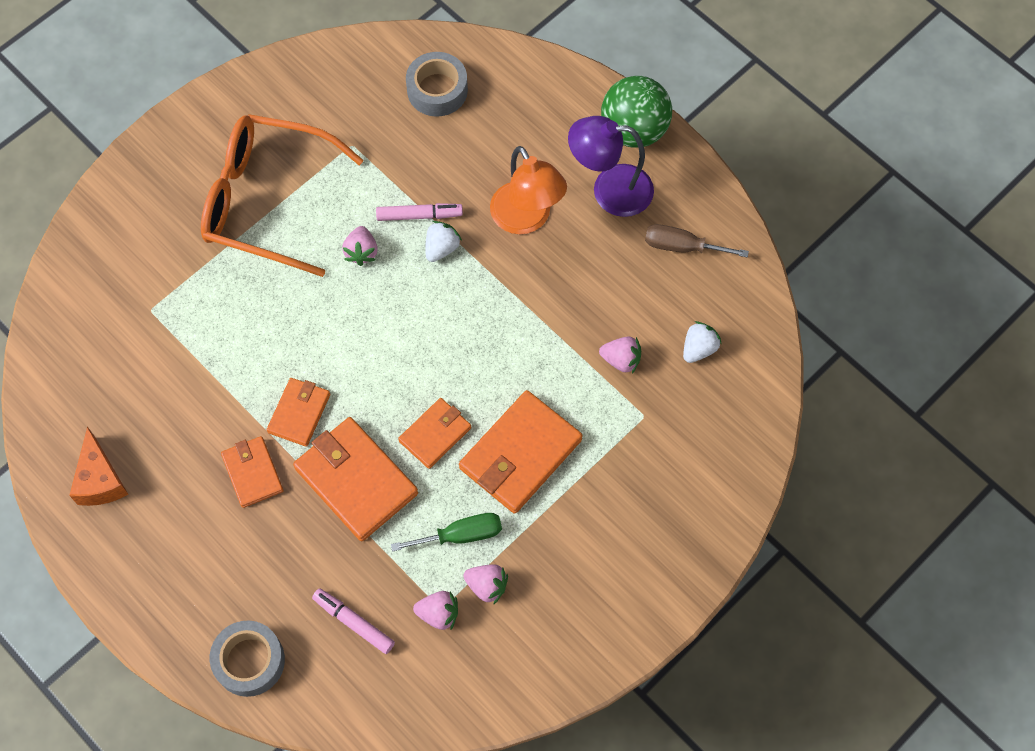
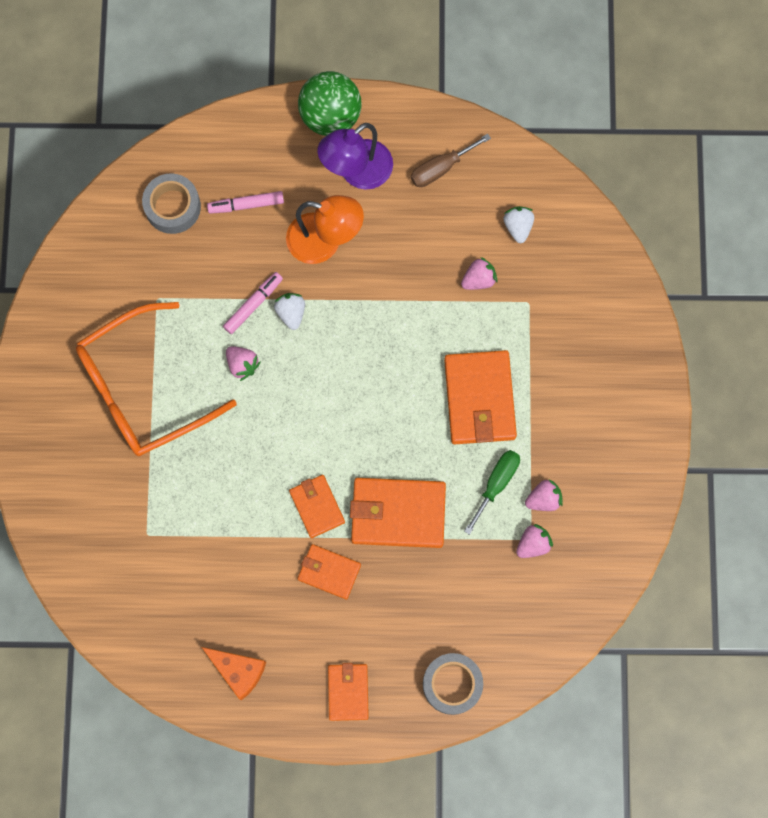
camera: 45 degrees left, 10 degrees up
(354, 623) = (489, 599): pink marker -> pink marker (246, 205)
(435, 434) = (415, 437): orange wallet -> orange wallet (348, 692)

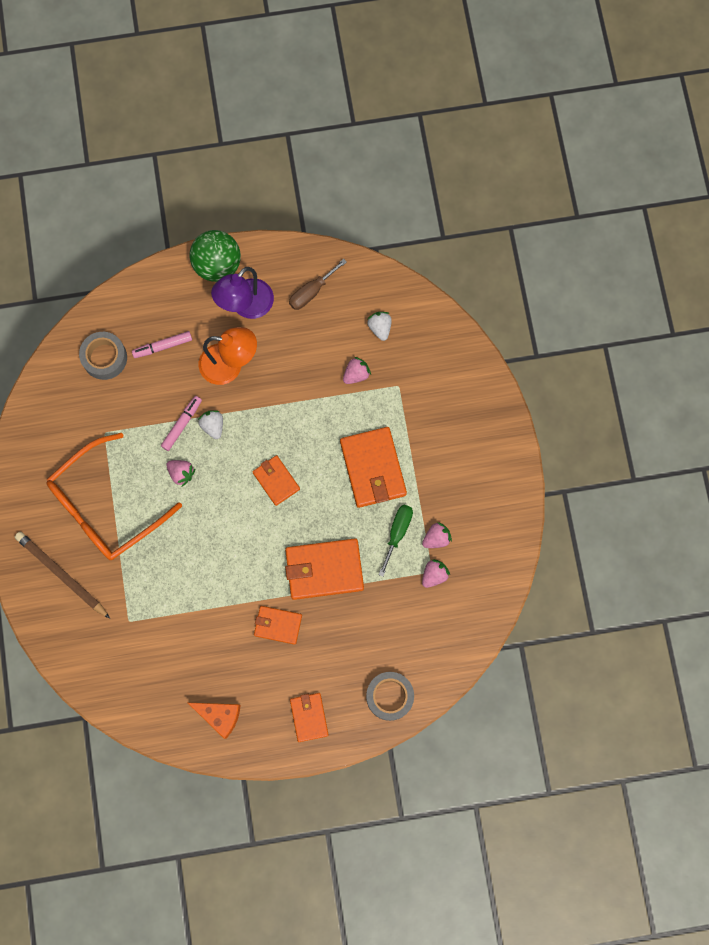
camera: 10 degrees left, 0 degrees up
(75, 463) = (61, 574): none -> brown pencil
(317, 506) = (259, 575): orange wallet -> orange wallet (276, 480)

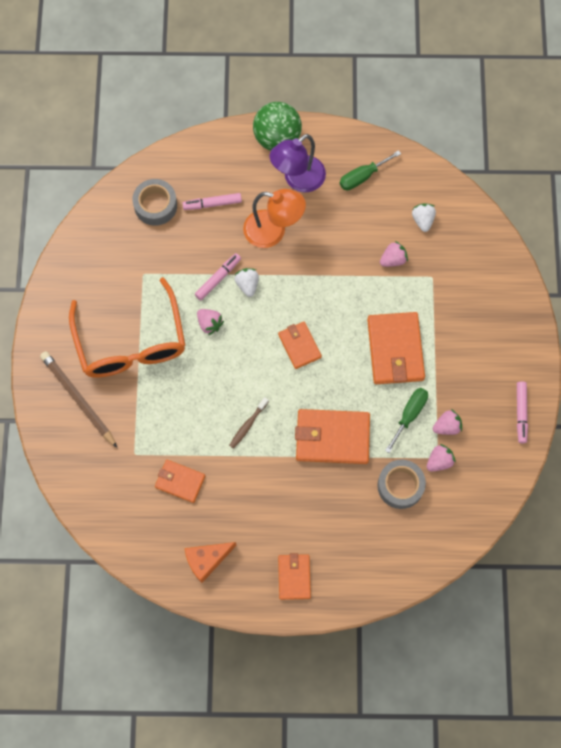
camera: 10 degrees right, 5 degrees down
(105, 507) = (131, 343): orange glasses -> orange glasses turned 75 degrees counterclockwise
(219, 716) = (207, 560): orange cheese -> orange cheese turned 120 degrees clockwise
(237, 571) = (247, 425): none -> brown toothbrush
(278, 625) = (278, 483): orange wallet -> orange wallet (180, 481)
(311, 292) = (362, 177): brown screwdriver -> green screwdriver
(389, 696) = (377, 571): grey tape -> grey tape (400, 486)
(507, 511) = (521, 413): none -> pink marker

